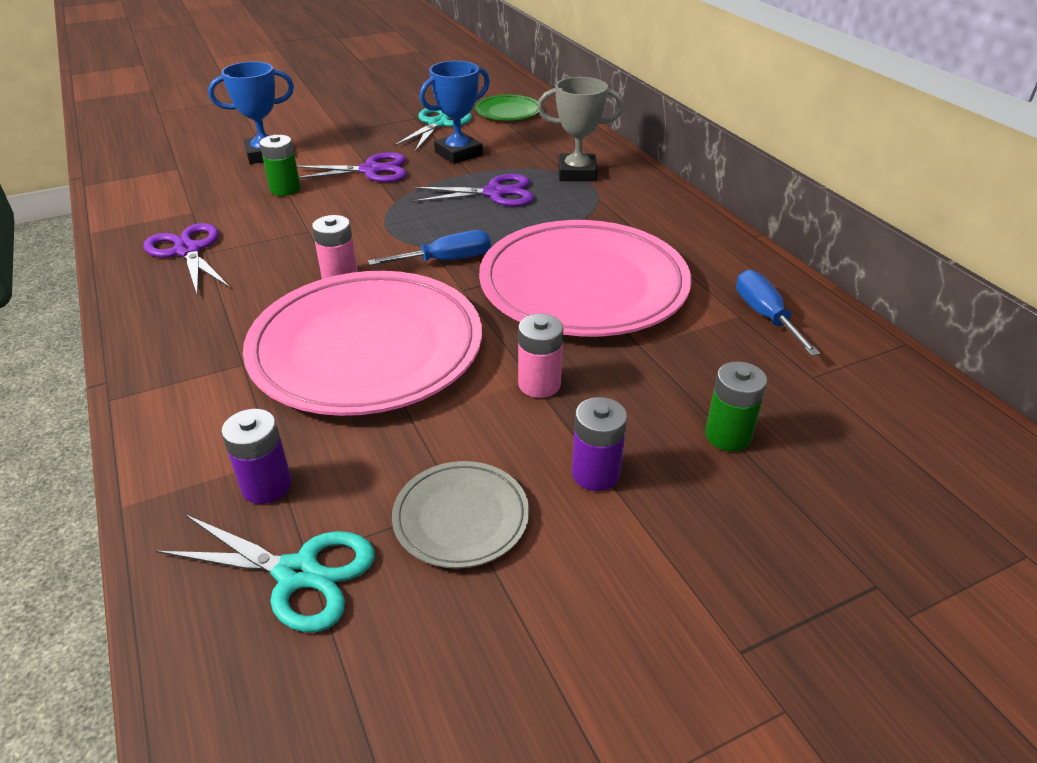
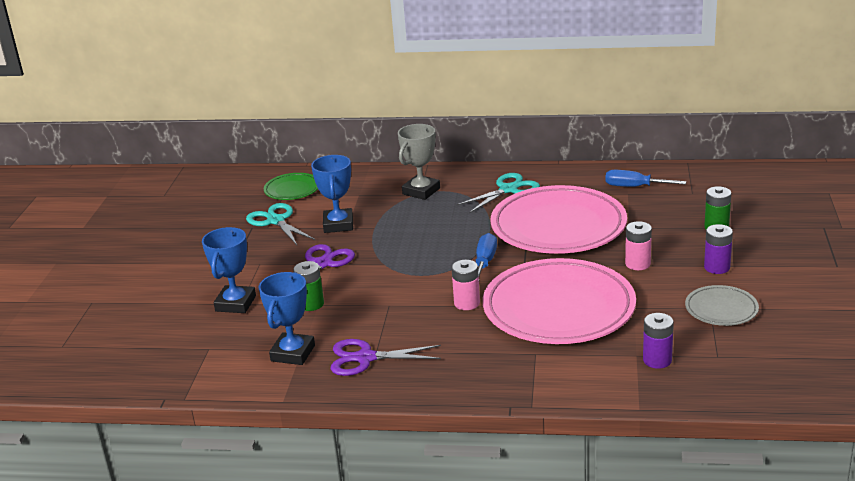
camera: 55 degrees left, 10 degrees down
(183, 209) = (293, 353): none -> blue trophy
(298, 573) = (727, 360): turquoise scissors -> turquoise scissors (508, 189)
(495, 193) = (415, 225): purple scissors -> none

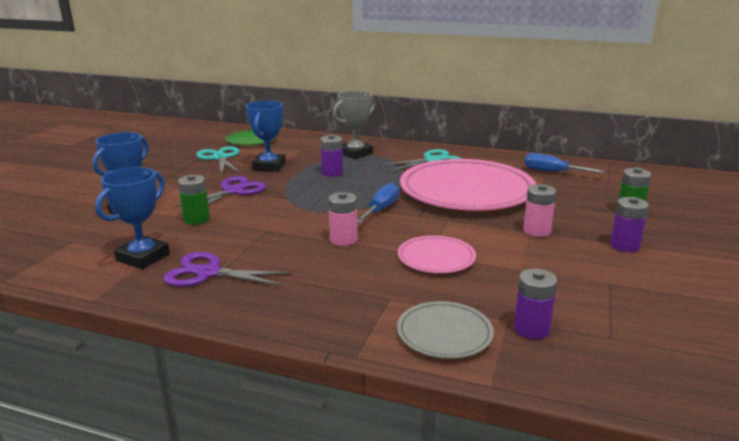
camera: 10 degrees right, 5 degrees down
(411, 223) = (332, 173): none -> purple battery
(558, 308) = (436, 258): pink plate -> pink plate, size x0.46
(721, 309) = (623, 286): grey plate -> grey plate (444, 334)

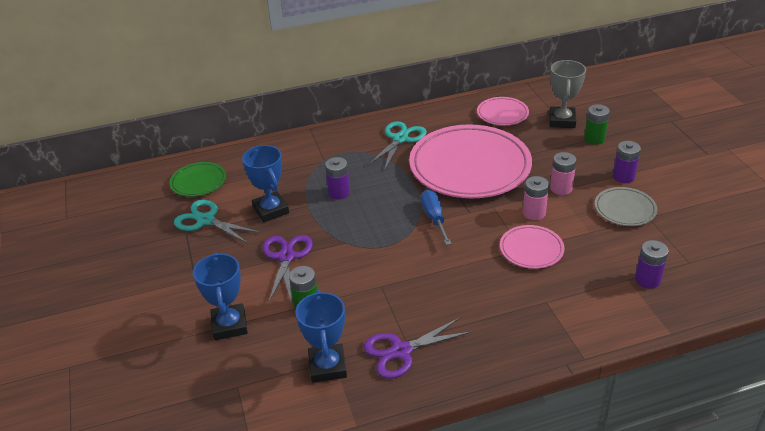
camera: 35 degrees left, 15 degrees up
(343, 240) = (449, 265): pink battery -> pink battery (534, 213)
(355, 153) = (324, 157): grey trophy -> grey trophy (562, 121)
(444, 334) = (609, 311): grey plate -> grey plate (625, 209)
(552, 172) = (502, 114): blue screwdriver -> pink plate

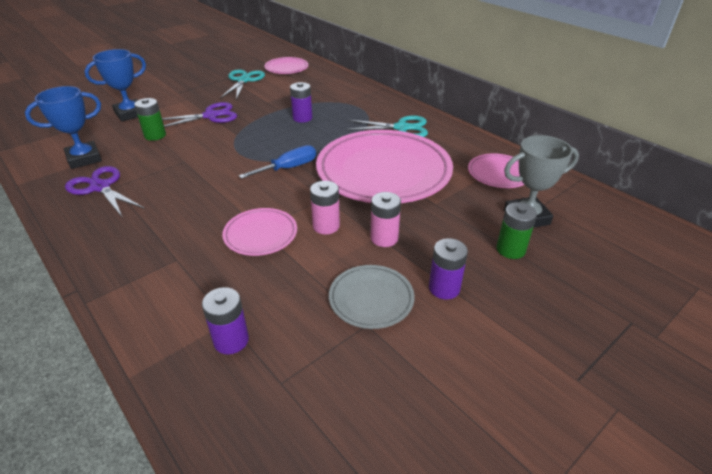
camera: 65 degrees right, 0 degrees up
(198, 182) = (286, 68): green plate -> pink plate
(271, 210) = (265, 98): blue trophy -> none

